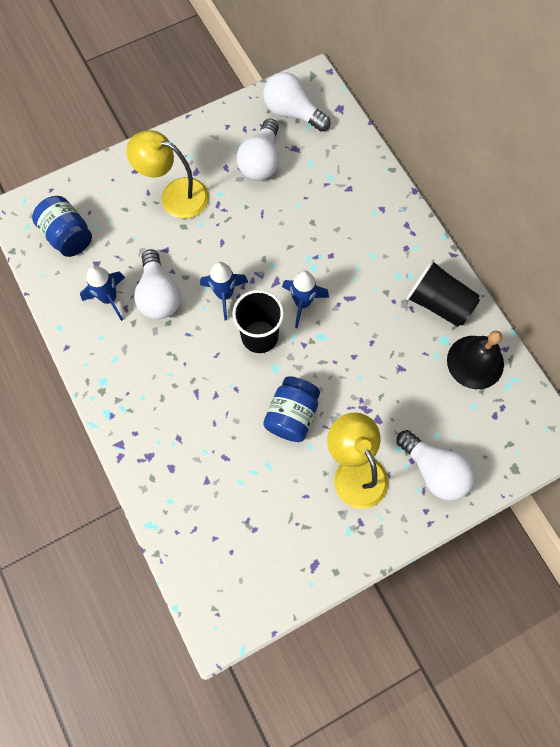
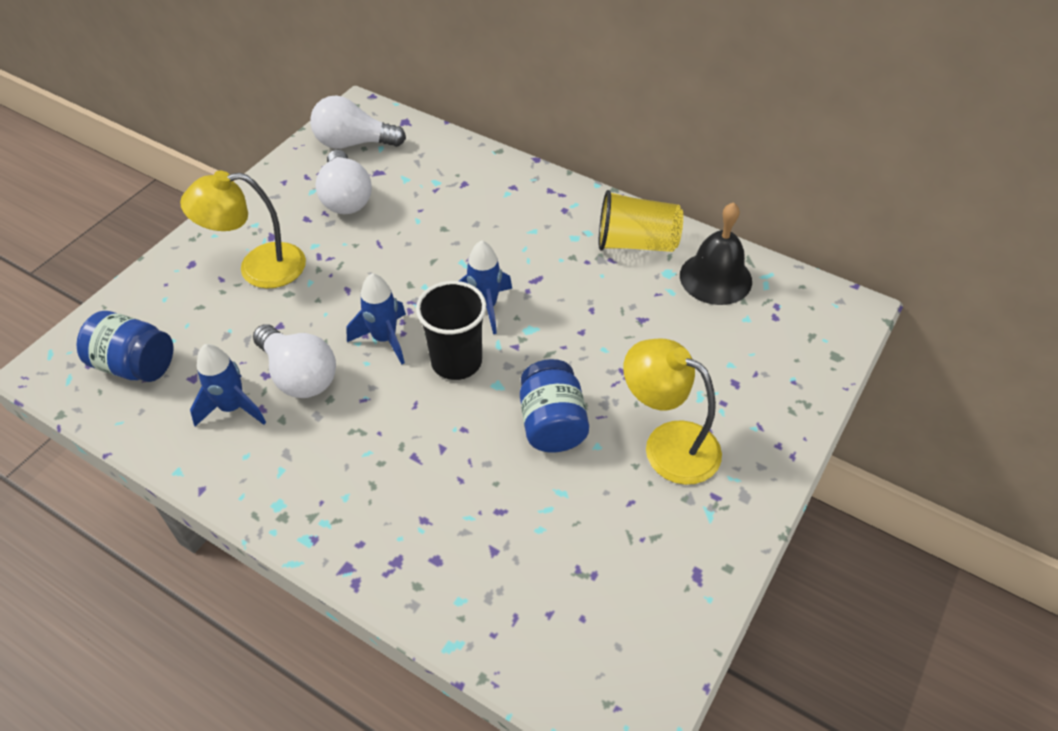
camera: 30 degrees left, 20 degrees down
(434, 470) = (755, 399): white light bulb -> none
(438, 303) = (636, 243): black cup -> yellow cup

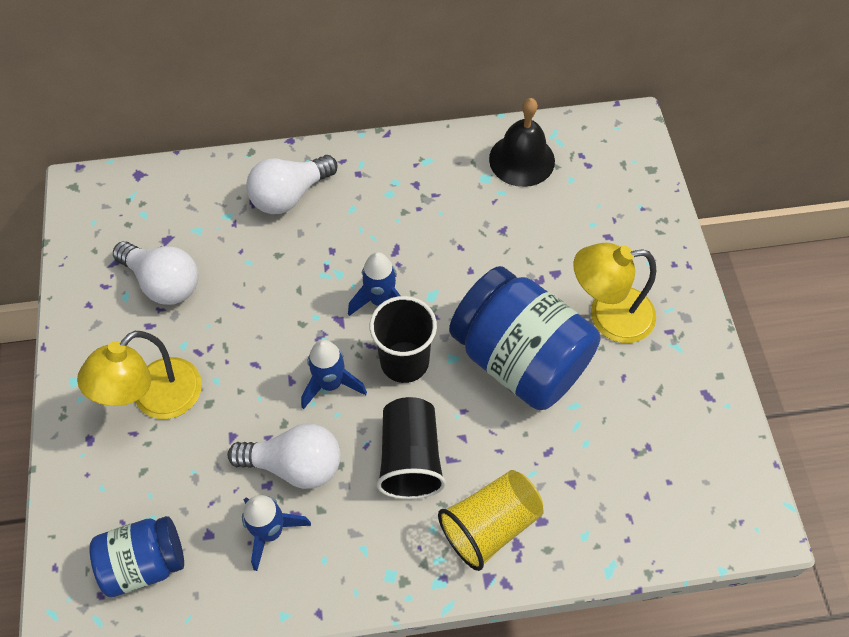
camera: 40 degrees left, 10 degrees up
(354, 143) = (113, 225): white light bulb -> white light bulb (290, 195)
(385, 432) = (410, 458): none -> black cup
(552, 424) = (519, 359): blue jar -> blue jar, size x1.75
(636, 243) = (440, 168): yellow cup -> yellow cup (490, 525)

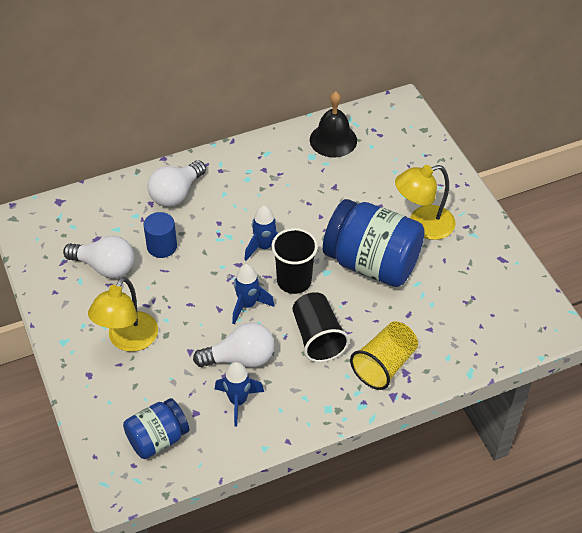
camera: 15 degrees left, 10 degrees down
(246, 269) = (162, 246): none -> blue cylinder

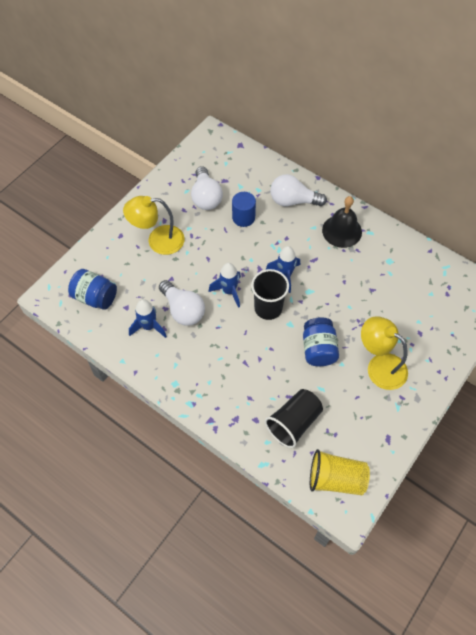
camera: 60 degrees right, 10 degrees up
(318, 337) = (229, 347): black cup -> black cup (293, 423)
(333, 140) = (416, 266): black bell -> black bell (342, 231)
(372, 263) = (318, 349): blue jar -> blue jar, size x0.57
(384, 365) = (233, 402): yellow cup -> yellow cup (336, 479)

